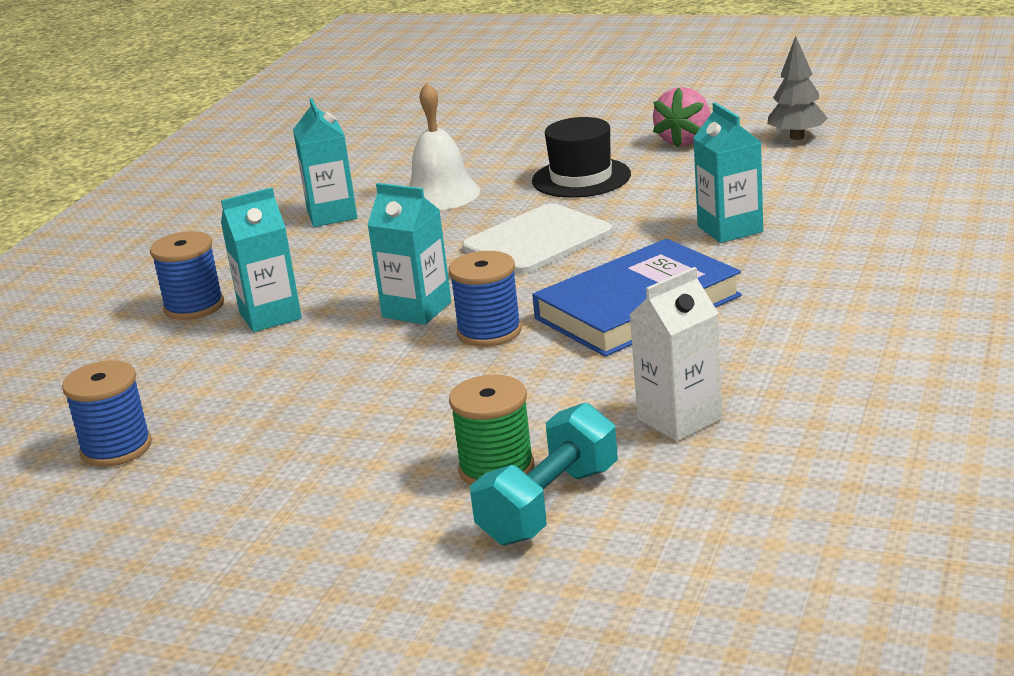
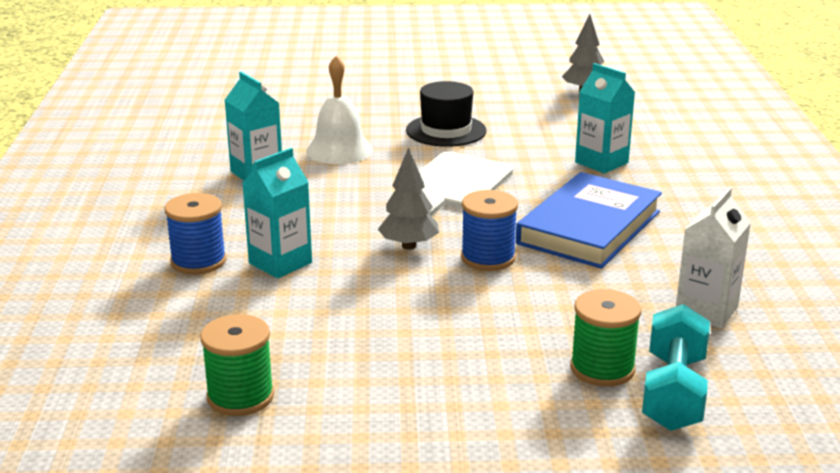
camera: 25 degrees left, 0 degrees up
(116, 448) = (240, 396): blue spool -> green spool
(417, 310) = (409, 246): turquoise carton -> grey tree
(684, 140) = (501, 98): pink strawberry -> none

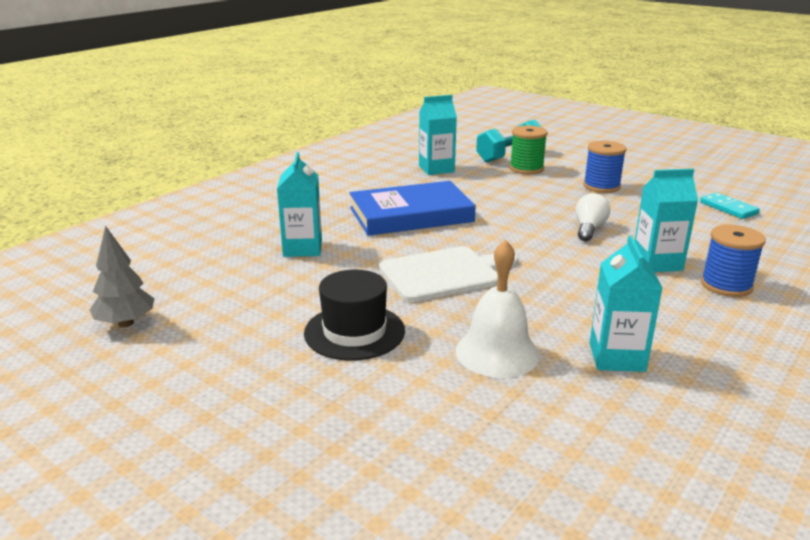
camera: 140 degrees left, 0 degrees up
(240, 396) = (728, 208): green spool -> turquoise domino
(388, 282) = (589, 229): none -> white light bulb
(409, 246) = (547, 243): grey tree -> none
(488, 258) = (505, 220): blue spool -> blue spool (601, 186)
(706, 311) = (436, 169): white carton -> turquoise carton

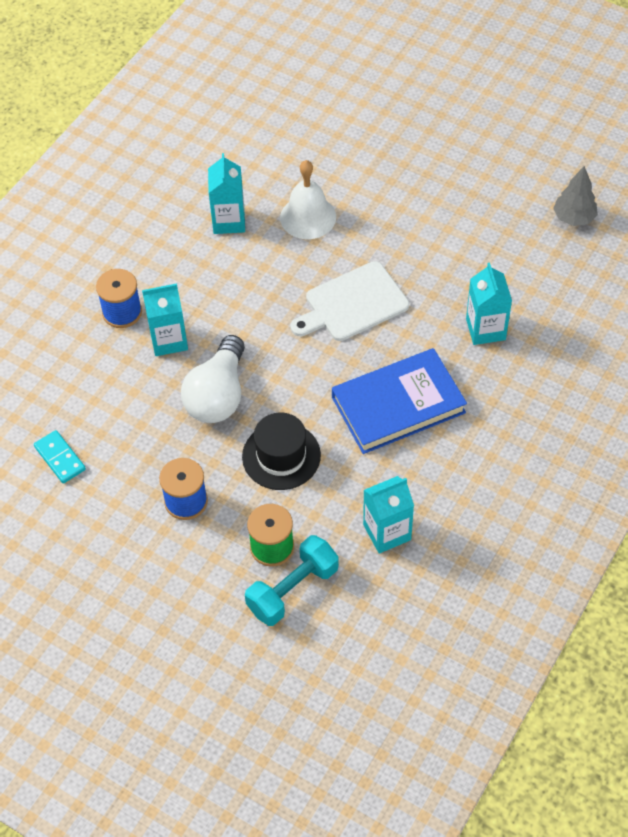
camera: 175 degrees right, 30 degrees up
(354, 332) = (408, 226): black hat -> black hat (281, 456)
(589, 229) = (218, 395): white light bulb -> white light bulb, size x1.76

